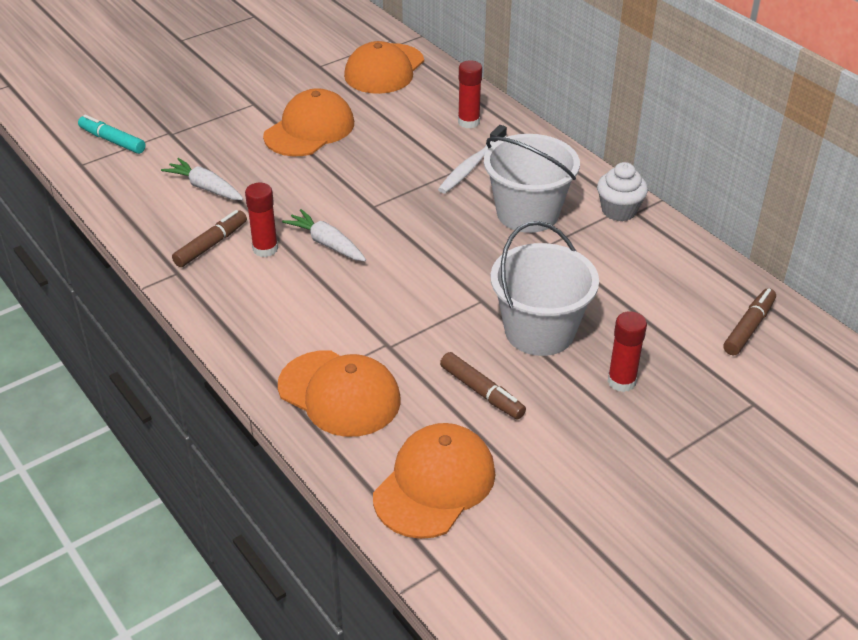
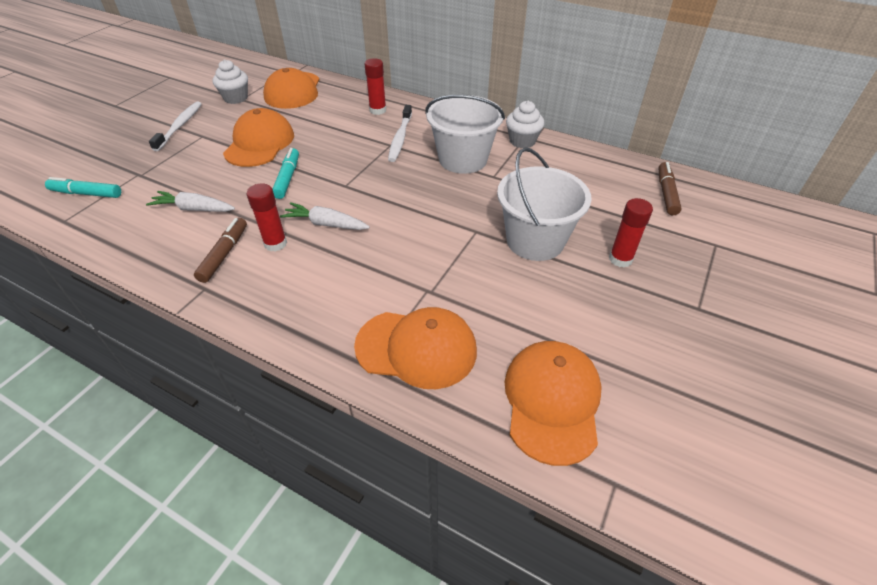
camera: 25 degrees left, 5 degrees up
(236, 85) = (180, 126): none -> white toothbrush
(314, 63) = (236, 98): none -> white cupcake
(316, 180) = (287, 178): none -> turquoise marker
(481, 392) = (529, 304): brown marker -> none

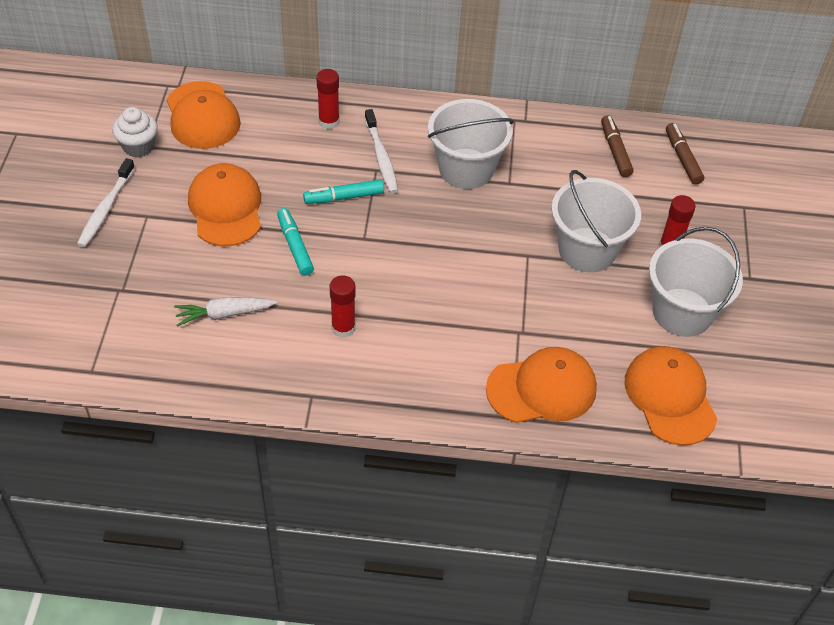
camera: 25 degrees left, 5 degrees up
(86, 194) = (83, 331): turquoise marker -> turquoise marker (344, 197)
(180, 126) = (106, 209): white toothbrush -> white toothbrush turned 150 degrees counterclockwise
(224, 254) = (301, 355): brown marker -> brown marker (615, 151)
(325, 224) = (377, 291): white carrot -> none
(522, 141) = (515, 126): white cupcake -> none
(607, 320) = (682, 312): none -> white bucket

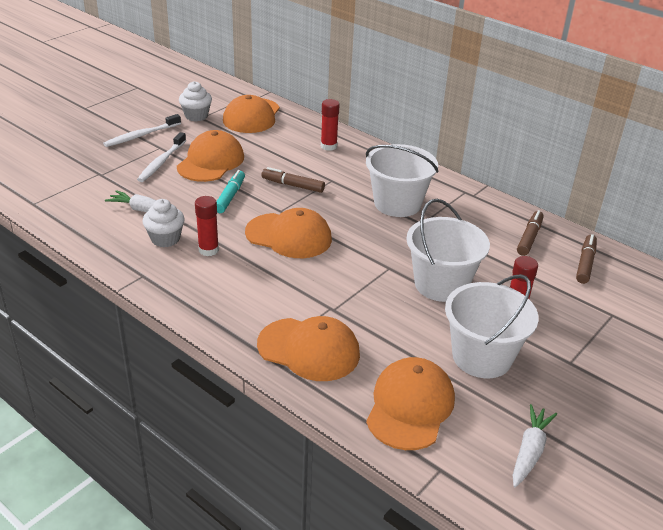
camera: 35 degrees right, 15 degrees down
(286, 338) = (165, 239): none -> white cupcake
(344, 197) = (293, 185): turquoise marker -> brown marker
(381, 157) = (343, 175): white toothbrush -> white toothbrush (161, 162)
(403, 267) = (289, 236): none -> orange cap
(785, 384) = (529, 451): none -> white carrot

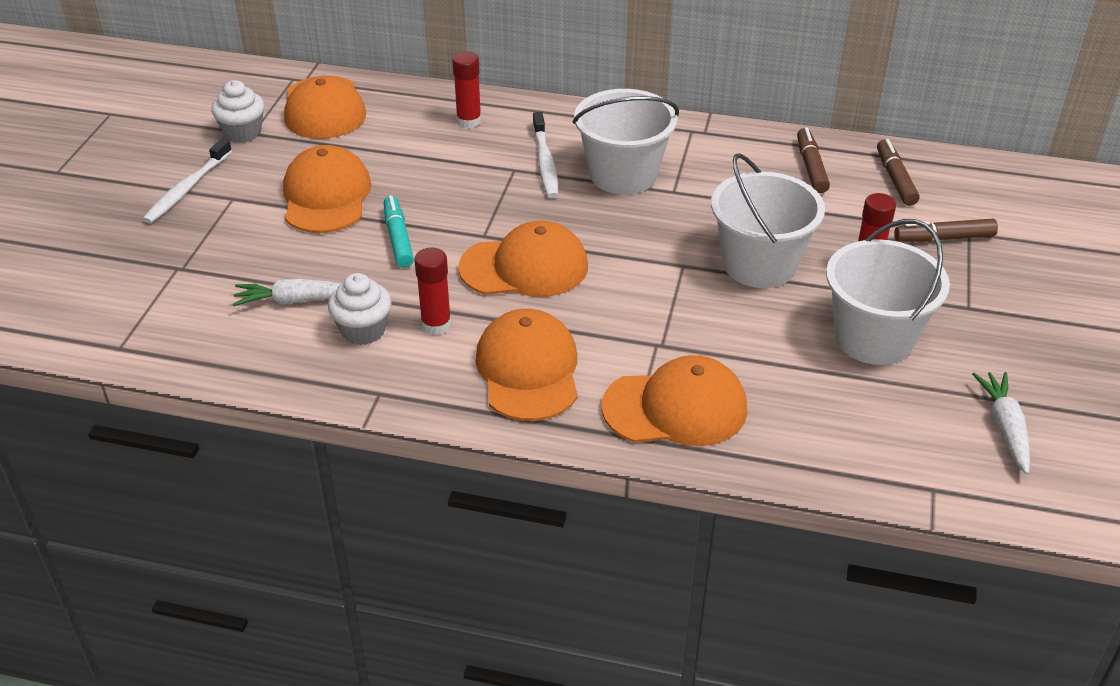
camera: 25 degrees left, 5 degrees up
(161, 162) = (255, 220): white toothbrush -> white toothbrush (545, 162)
(293, 185) = (469, 194): brown marker -> brown marker (944, 238)
(410, 406) = (845, 430): orange cap -> orange cap (528, 370)

